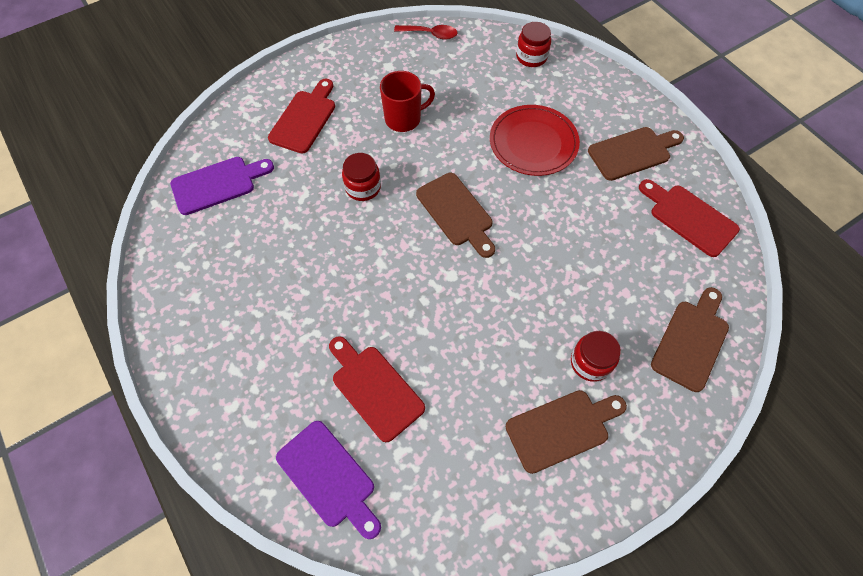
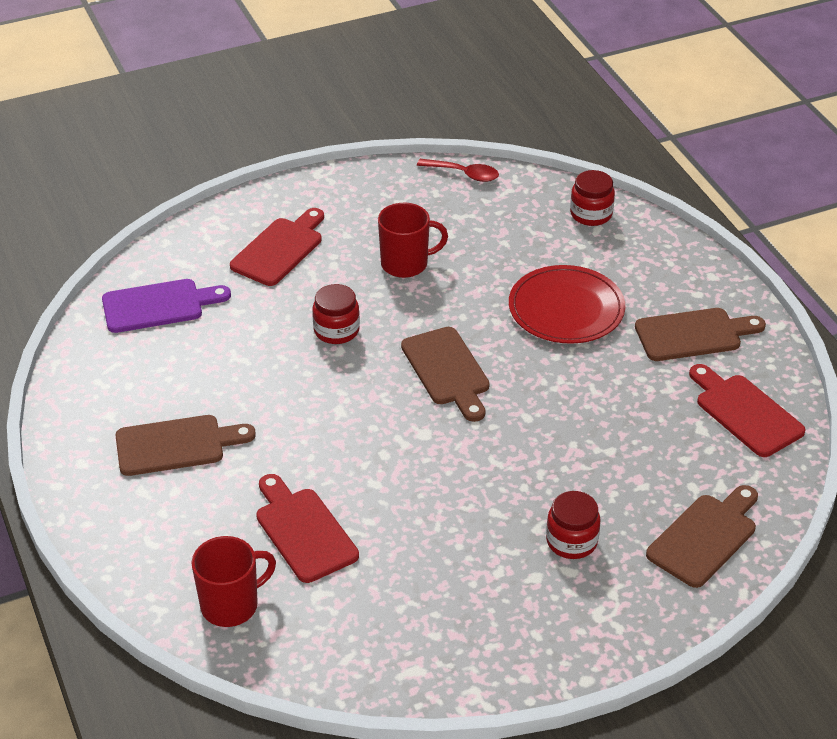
camera: 10 degrees right, 20 degrees down
(329, 477) = (231, 605): purple cutting board -> red mug
(561, 429) = (517, 599): brown cutting board -> brown cutting board (176, 445)

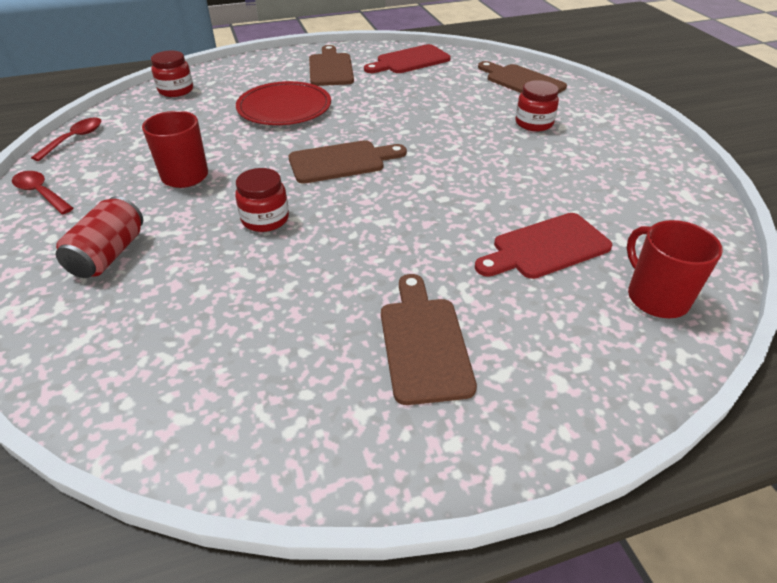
camera: 85 degrees left, 0 degrees up
(158, 306) = (156, 364): purple cutting board -> none
(280, 249) = (109, 254): red cutting board -> red can
(365, 185) = (41, 193): none -> red spoon

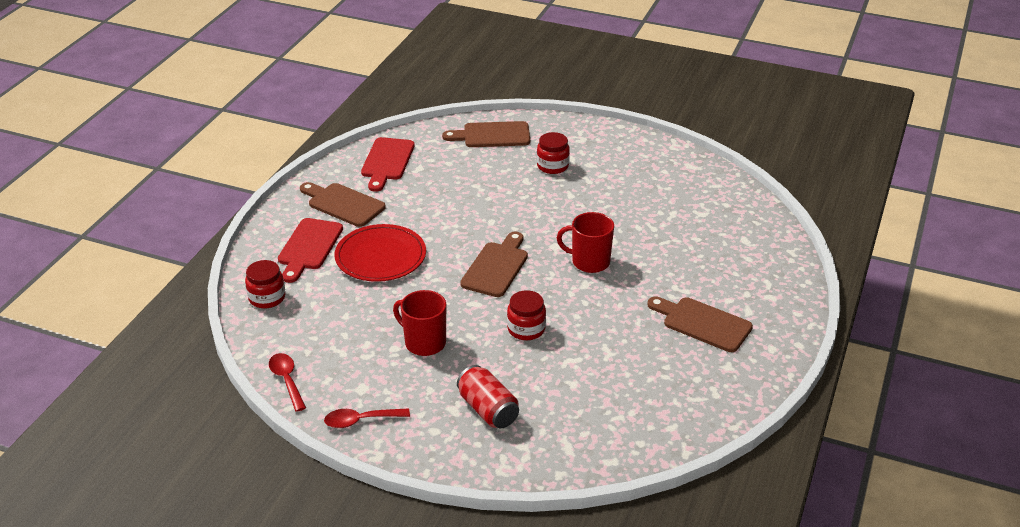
camera: 50 degrees left, 5 degrees down
(546, 247) = (677, 241): red cutting board -> red cutting board (309, 247)
(655, 297) = (751, 233): red mug -> red mug (589, 262)

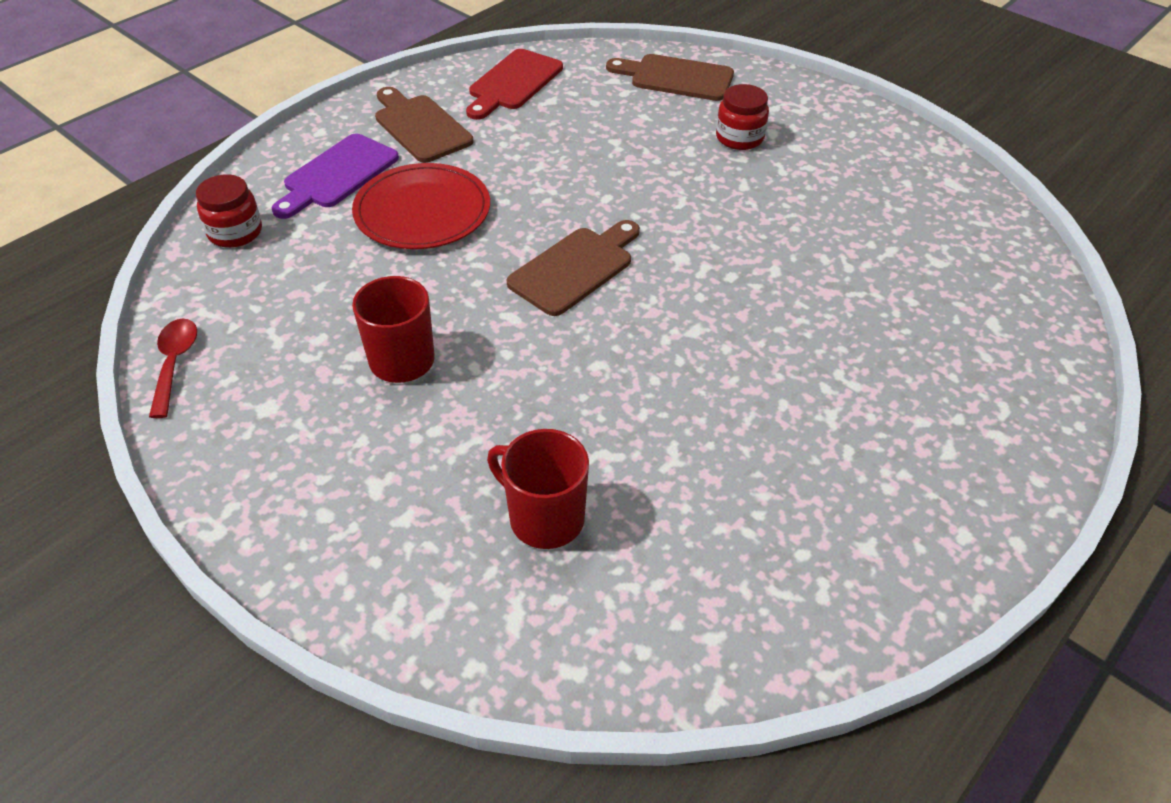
camera: 20 degrees right, 10 degrees up
(309, 247) = (337, 174): red cutting board -> purple cutting board
(360, 420) = (230, 462): red spoon -> none
(488, 409) = (427, 503): red can -> none
(526, 329) = (564, 380): red jar -> none
(589, 262) = (720, 295): red mug -> red mug (544, 518)
(703, 323) = (858, 451): brown cutting board -> none

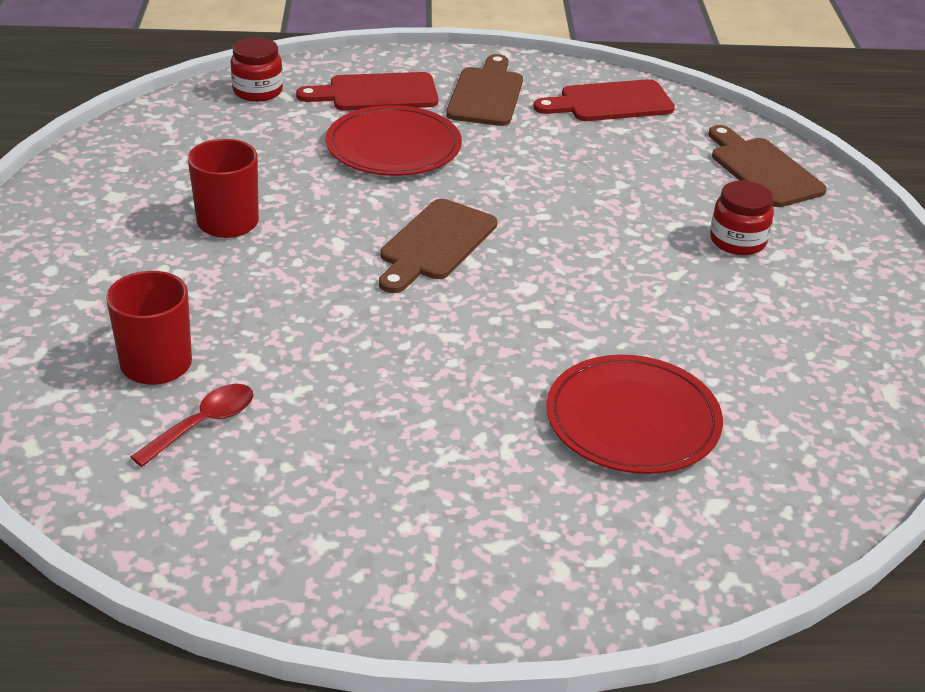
camera: 45 degrees right, 10 degrees down
(175, 363) = (108, 141): red spoon -> red spoon (203, 424)
(337, 174) = (377, 93): purple cutting board -> red cutting board
(575, 268) = (435, 244): brown cutting board -> brown cutting board turned 120 degrees clockwise
(876, 304) = (632, 419): none -> red plate

